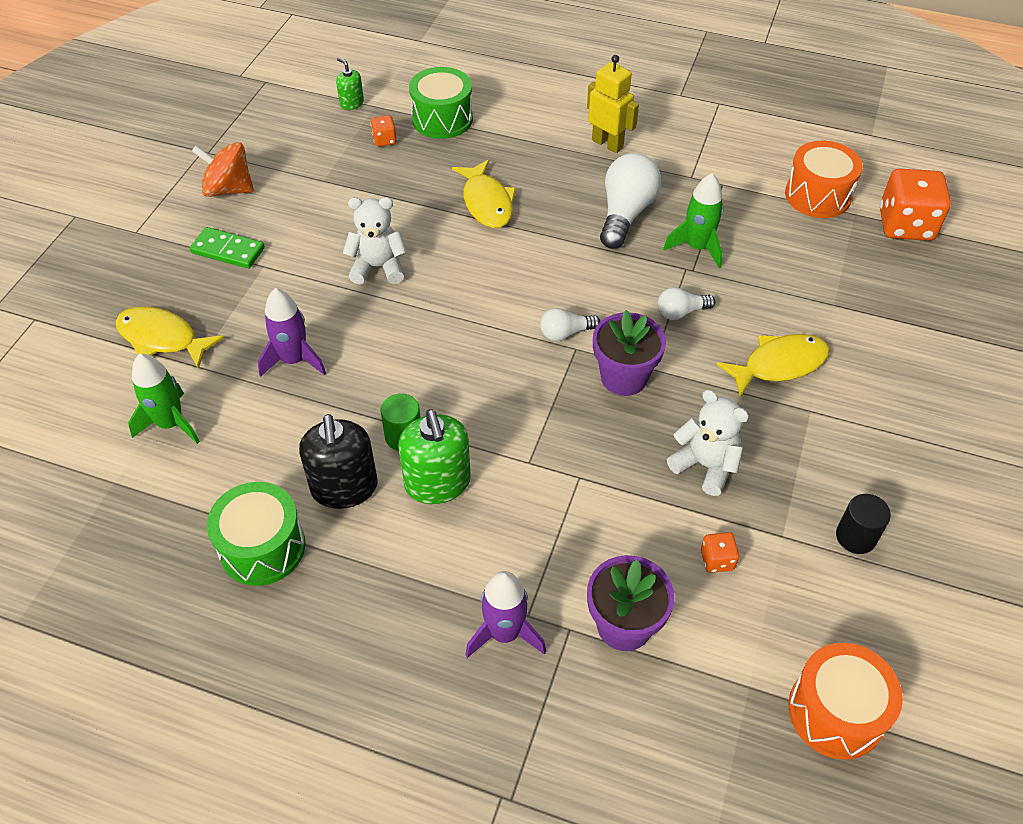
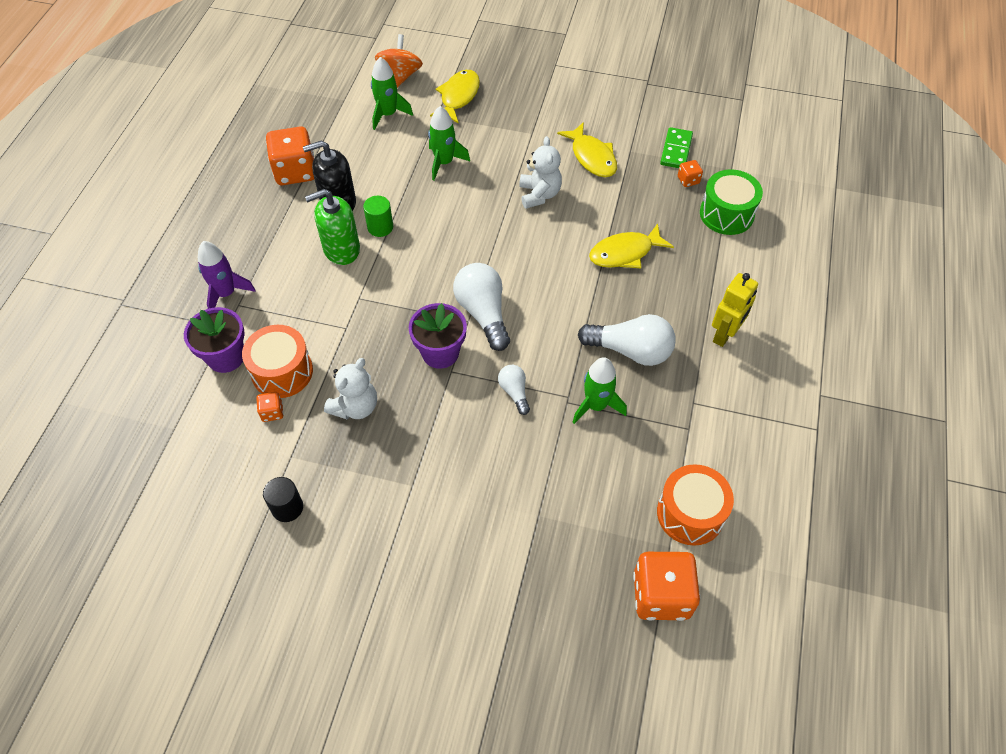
camera: 85 degrees right, 5 degrees up
(228, 251) = (544, 112): green domino -> green domino (676, 150)
(229, 189) = (608, 101): orange spinning top -> orange spinning top (400, 76)
(262, 547) = (295, 171): green drum -> orange dice
(294, 360) = (444, 162): purple rocket -> green rocket
(352, 103) = (730, 154): green soap dispenser -> none
(565, 333) = (483, 313): white light bulb -> white light bulb, size x1.87
(779, 365) = (461, 464): yellow fish -> yellow fish (592, 157)
(835, 712) = (148, 480): orange drum -> orange drum (282, 372)

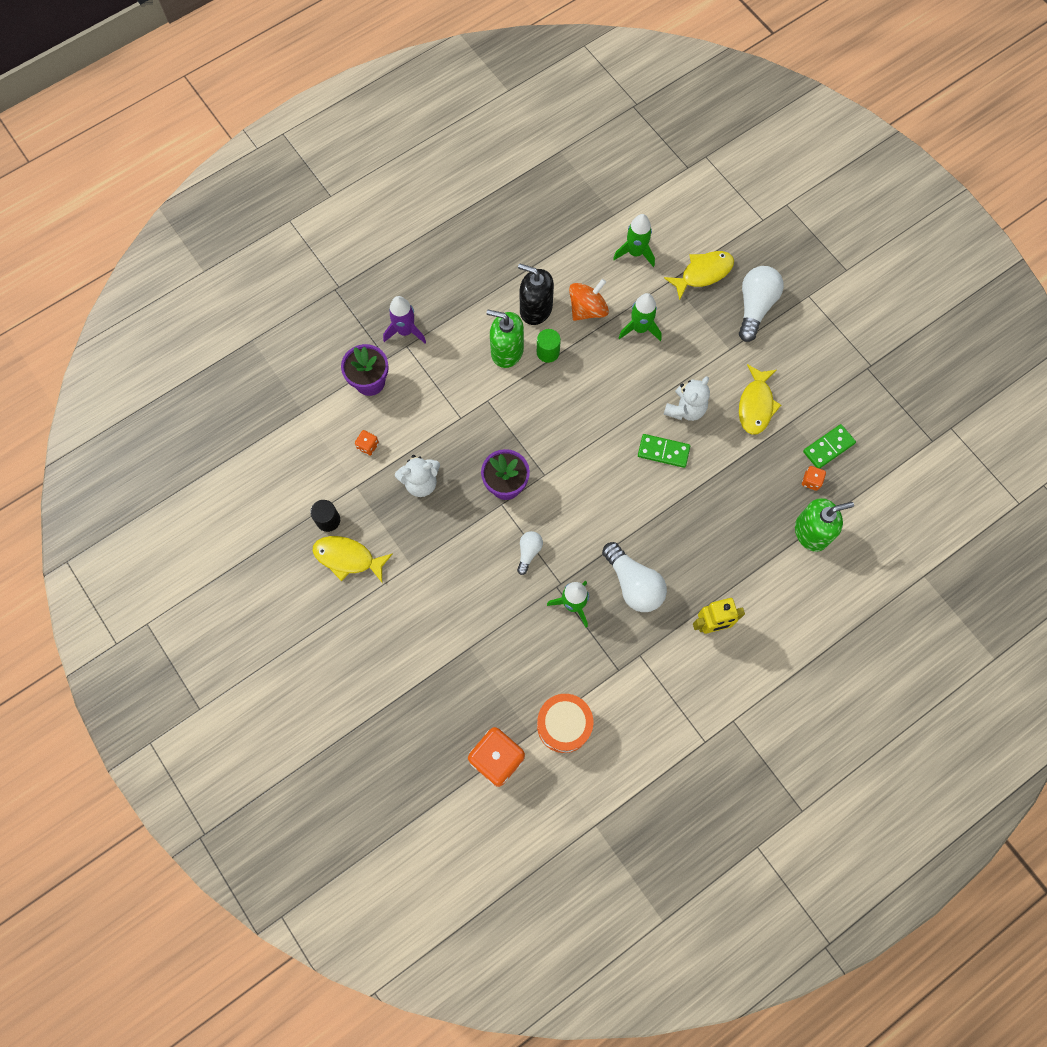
camera: 40 degrees right, 15 degrees up
(282, 372) = (396, 420): orange drum -> none
(295, 171) = (527, 258): orange dice -> none
(400, 76) = (675, 221): orange spinning top -> orange spinning top (587, 309)
(483, 313) = (559, 477): white light bulb -> white light bulb (755, 307)
(553, 235) = (663, 451): none -> green domino
(625, 253) = (702, 506): yellow fish -> yellow fish (348, 558)
(726, 214) = (811, 532): green drum -> green soap dispenser

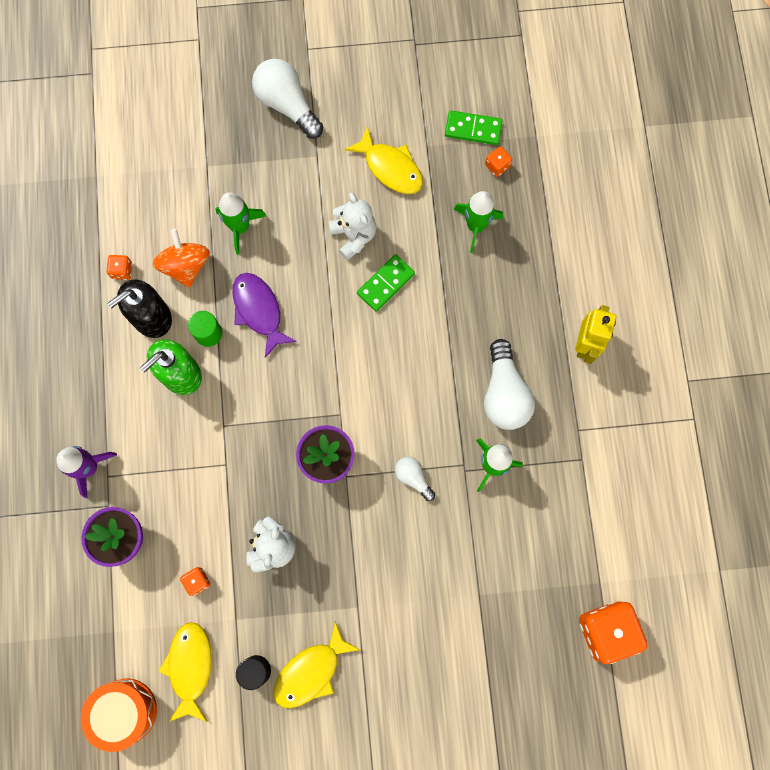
camera: 60 degrees left, 5 degrees up
(557, 270) = (122, 270): none -> orange dice
(564, 725) = (608, 544): orange drum -> orange drum (125, 711)
(586, 376) = (259, 311): none -> purple fish
(633, 584) = (504, 393): white light bulb -> white light bulb turned 90 degrees clockwise
(635, 252) = (153, 181): green rocket -> green rocket (476, 226)
(703, 273) = (219, 131): yellow fish -> yellow fish (190, 667)
(811, 532) = (547, 197): green soap dispenser -> none
(828, 447) = (473, 129): green domino -> green domino turned 75 degrees counterclockwise

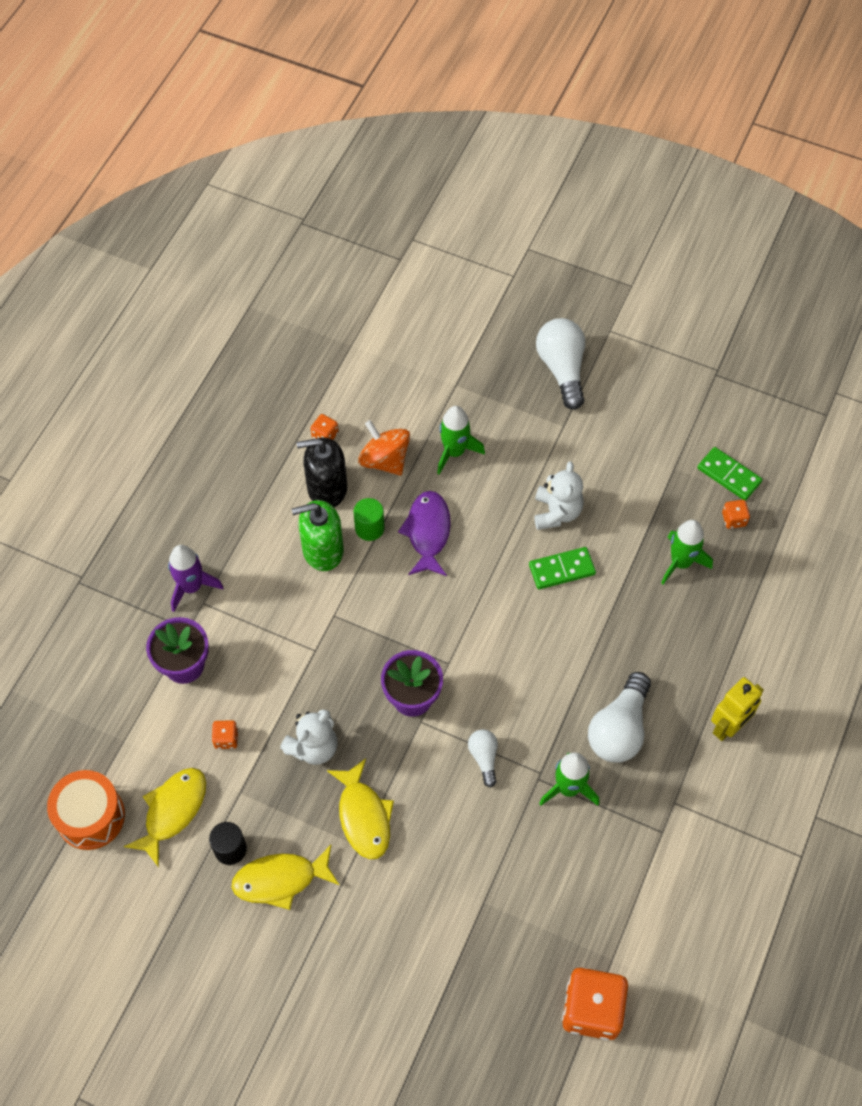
camera: 30 degrees right, 15 degrees down
(186, 266) = (385, 460): orange spinning top -> orange spinning top turned 60 degrees counterclockwise
(390, 168) = (627, 470): yellow fish -> yellow fish (364, 816)

